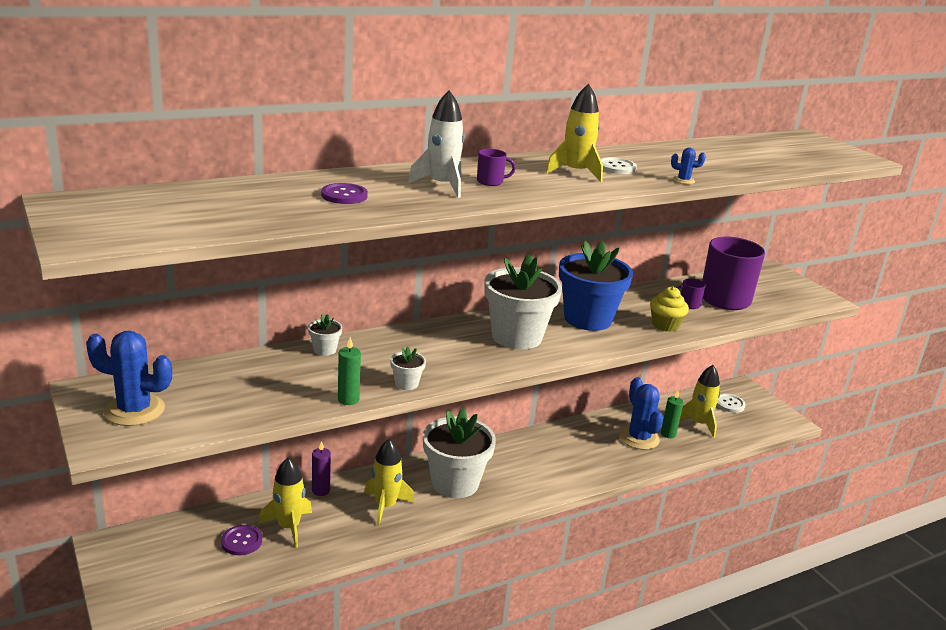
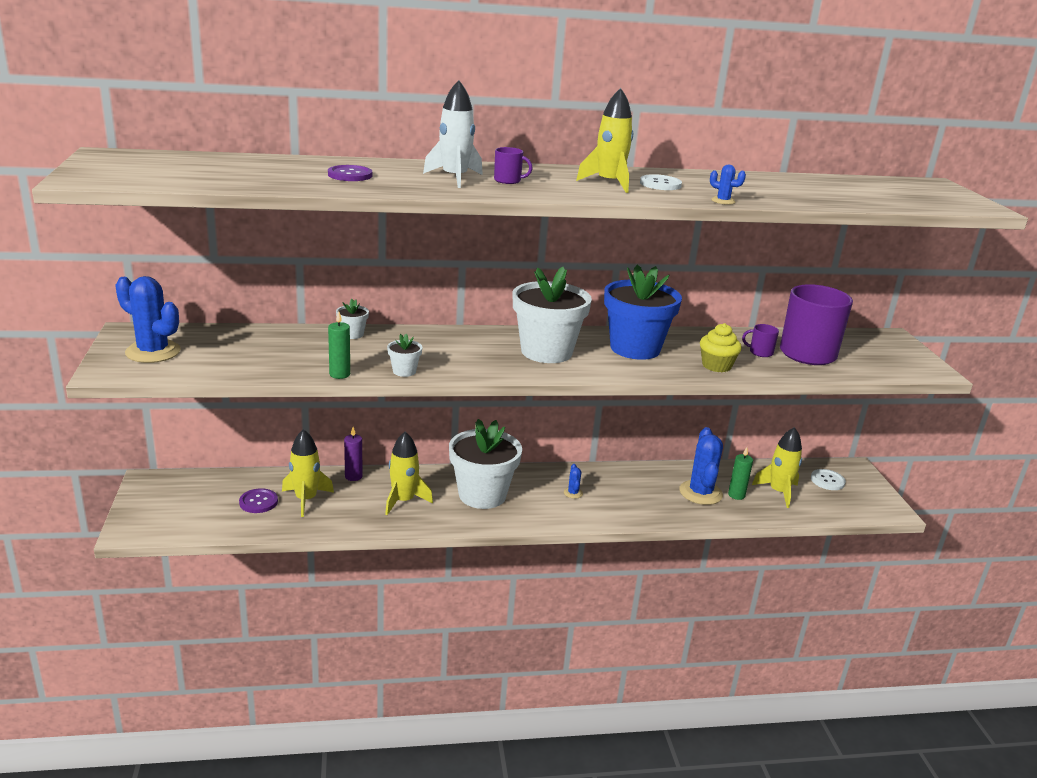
camera: 20 degrees right, 0 degrees up
(533, 462) = (573, 493): none -> blue cactus

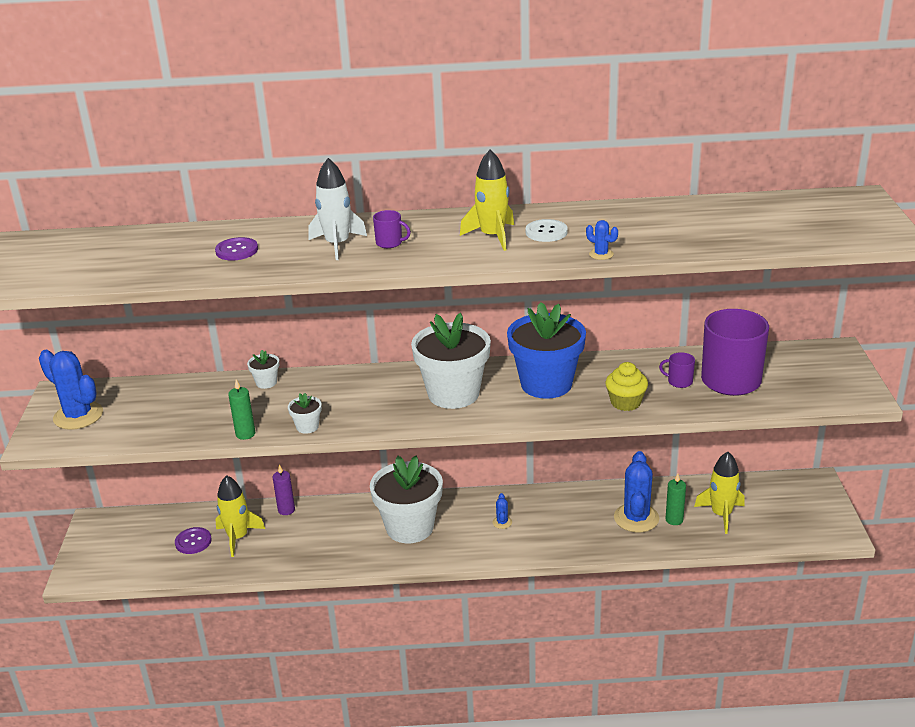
camera: 10 degrees right, 5 degrees up
(403, 501) = (331, 536): yellow rocket -> none
(827, 481) = (779, 499): white button -> none

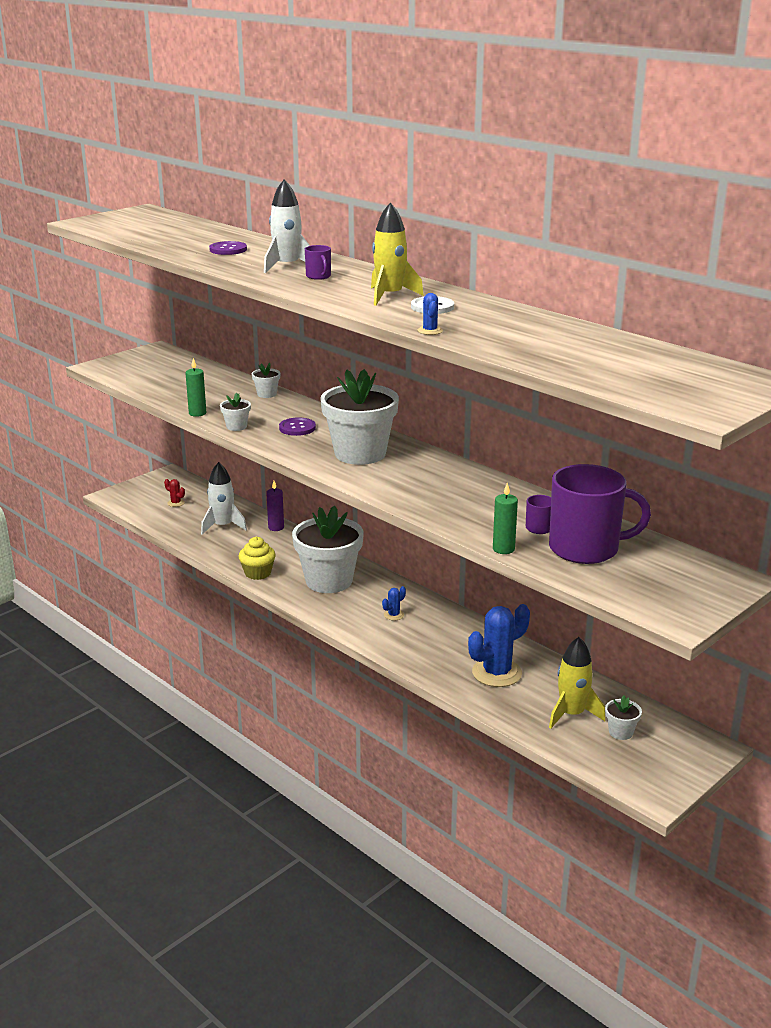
camera: 45 degrees right, 5 degrees down
(78, 416) = (141, 364): blue cactus -> none
(154, 544) = (176, 503): none -> red cactus
(193, 542) = (196, 514): purple button -> purple button (297, 428)
(238, 537) = (223, 526): yellow rocket -> white rocket
(546, 384) = (434, 479): blue flower pot -> none
(625, 402) = (465, 518): yellow cupcake -> yellow cupcake (258, 573)
(674, 520) = (525, 692): green candle -> green candle (503, 549)
(763, 507) = (620, 732): none -> white flower pot

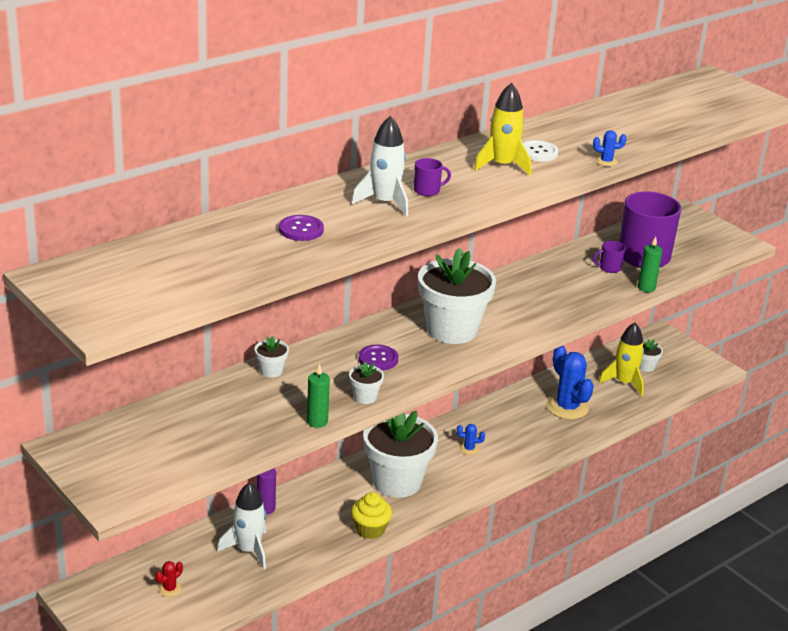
camera: 85 degrees left, 5 degrees up
(394, 615) = (469, 449): blue cactus -> blue cactus turned 45 degrees counterclockwise

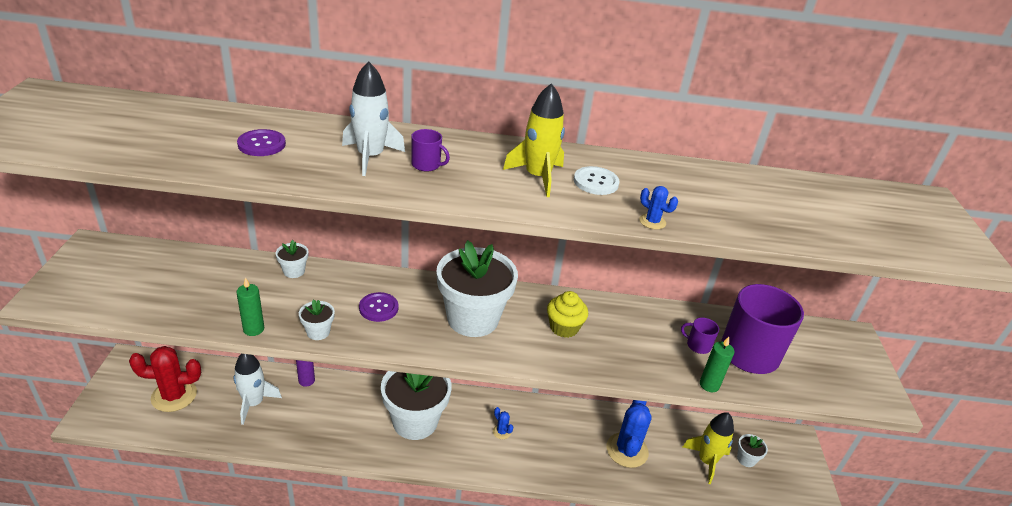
camera: 40 degrees right, 5 degrees up
(169, 589) = (174, 396): red cactus -> red cactus, size x2.26
(370, 529) = (345, 446): yellow cupcake -> yellow cupcake (564, 327)

